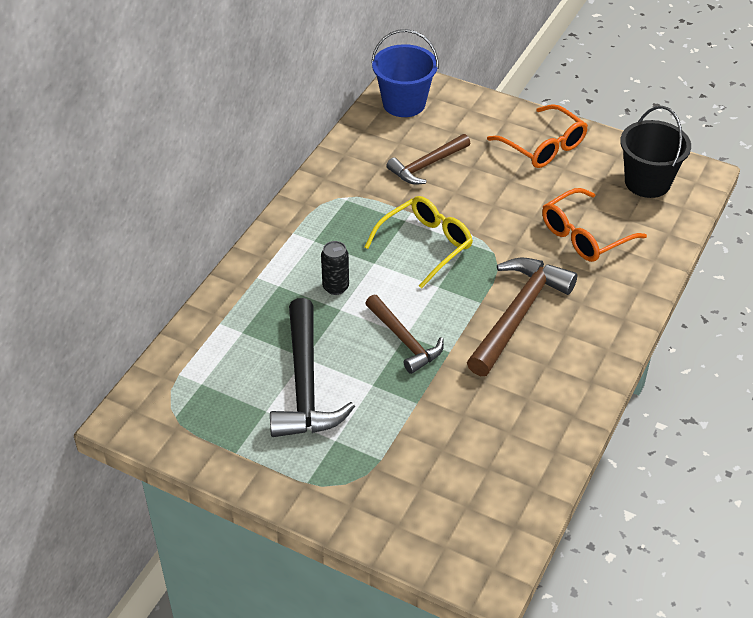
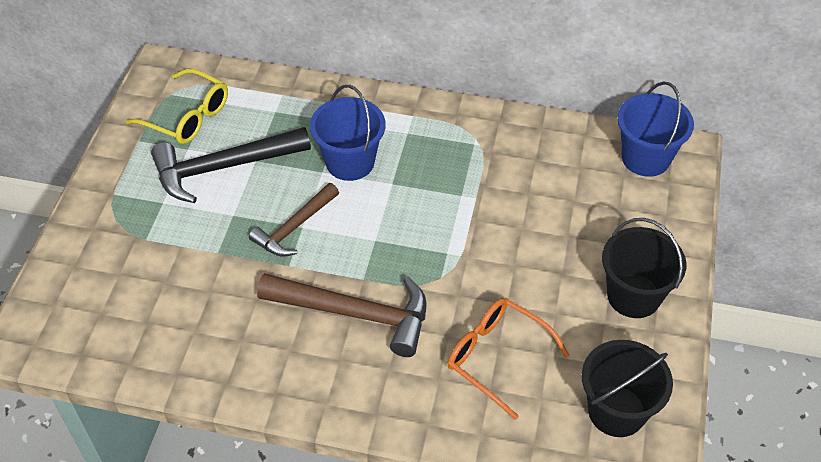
camera: 75 degrees right, 5 degrees up
(335, 287) = (350, 162): black can -> blue bucket
(425, 245) = (431, 218): yellow glasses -> yellow glasses (187, 117)
(426, 165) = (553, 196): brown hammer -> none
(543, 146) = (633, 295): orange glasses -> black bucket

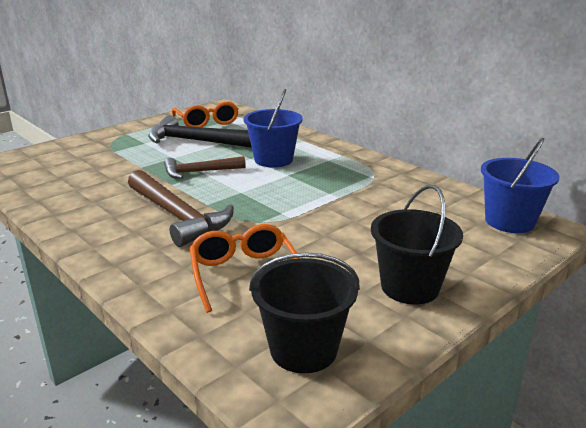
camera: 35 degrees right, 25 degrees down
(187, 117) = (207, 122): yellow glasses -> orange glasses

